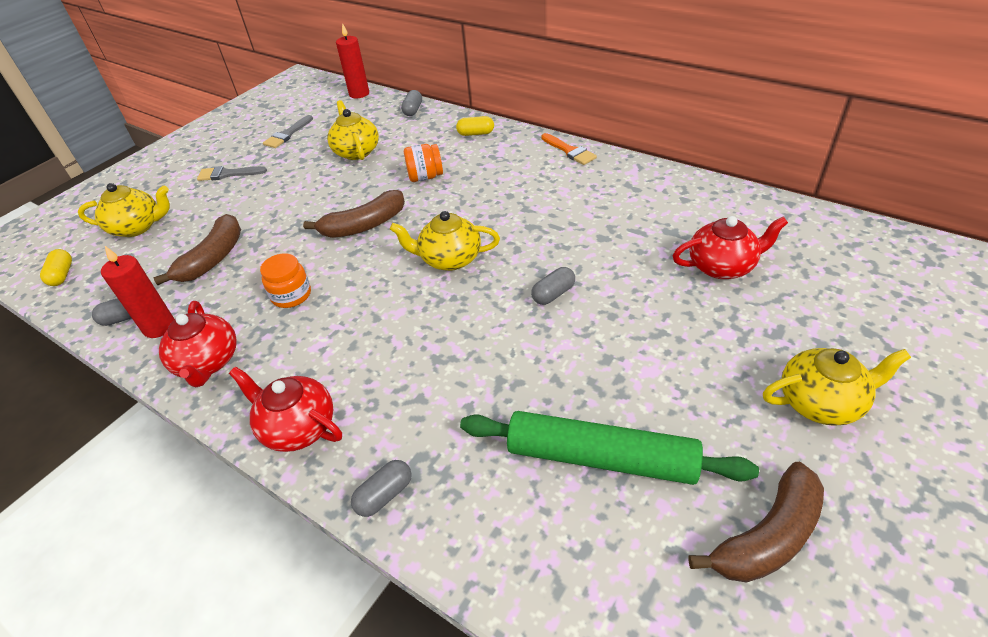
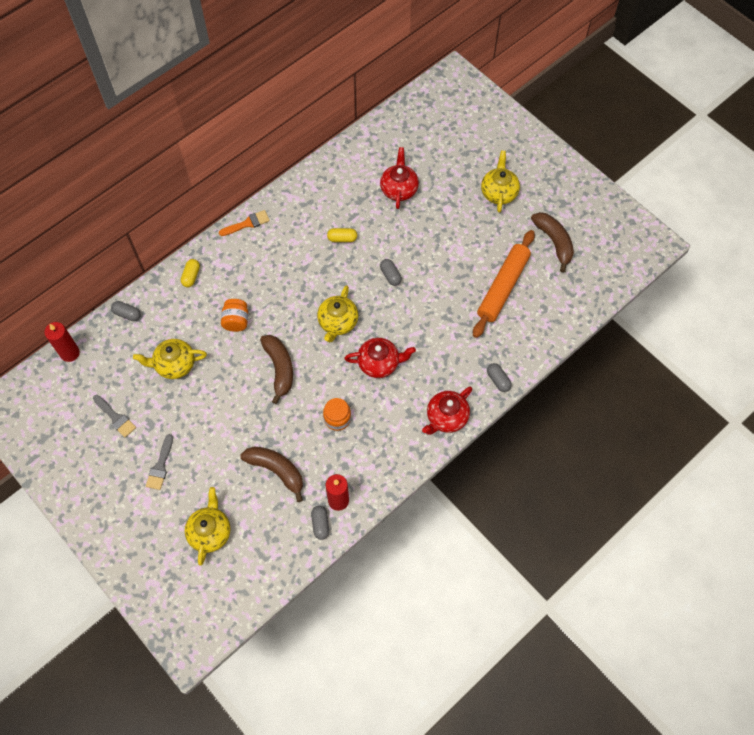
camera: 80 degrees left, 20 degrees up
(62, 275) = (252, 581): yellow capsule -> yellow capsule (342, 239)
(208, 363) = (382, 467): red teapot -> red teapot (379, 363)
(600, 458) = (503, 287): green rolling pin -> orange rolling pin

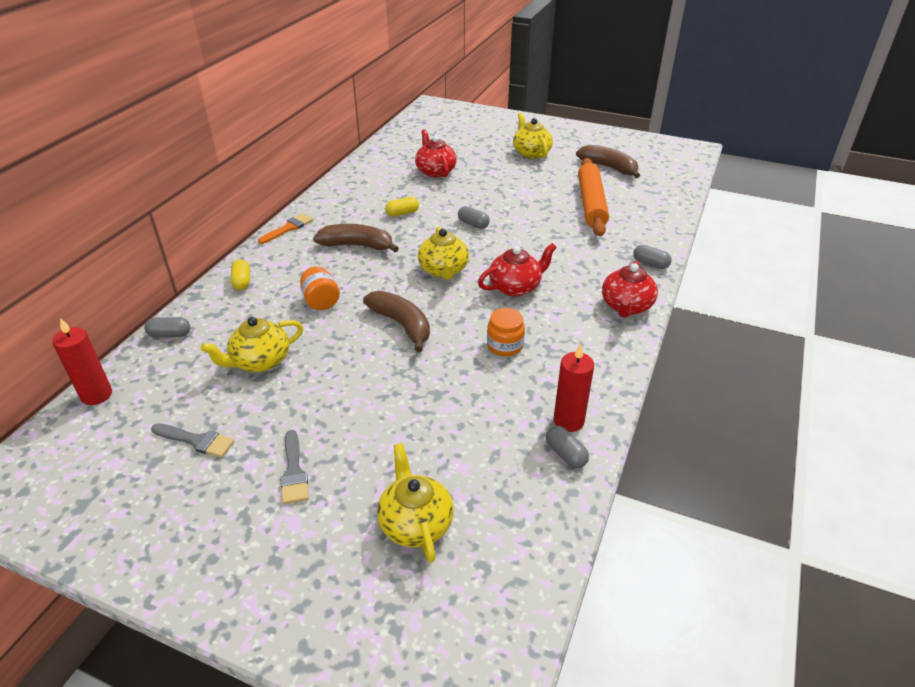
camera: 25 degrees left, 25 degrees down
(277, 470) = (465, 419): brown banana -> brown banana (357, 245)

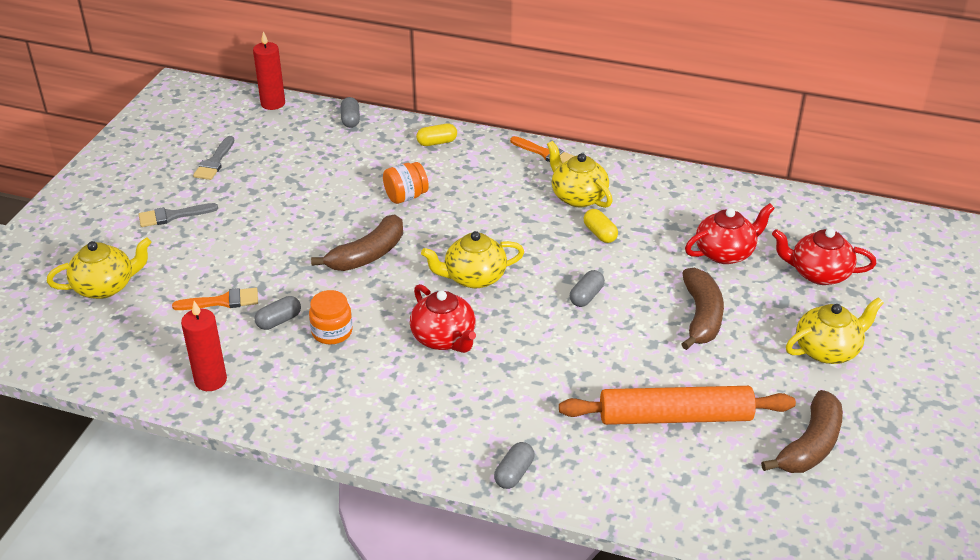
camera: 85 degrees right, 0 degrees up
(260, 361) = (311, 175): yellow teapot -> yellow teapot (578, 197)
(357, 245) = (517, 207): brown banana -> brown banana (701, 316)
(455, 419) = (222, 301): none -> orange brush
(565, 454) = (166, 377): grey capsule -> grey capsule (279, 321)
(626, 307) = (409, 439): red teapot -> red teapot (818, 273)

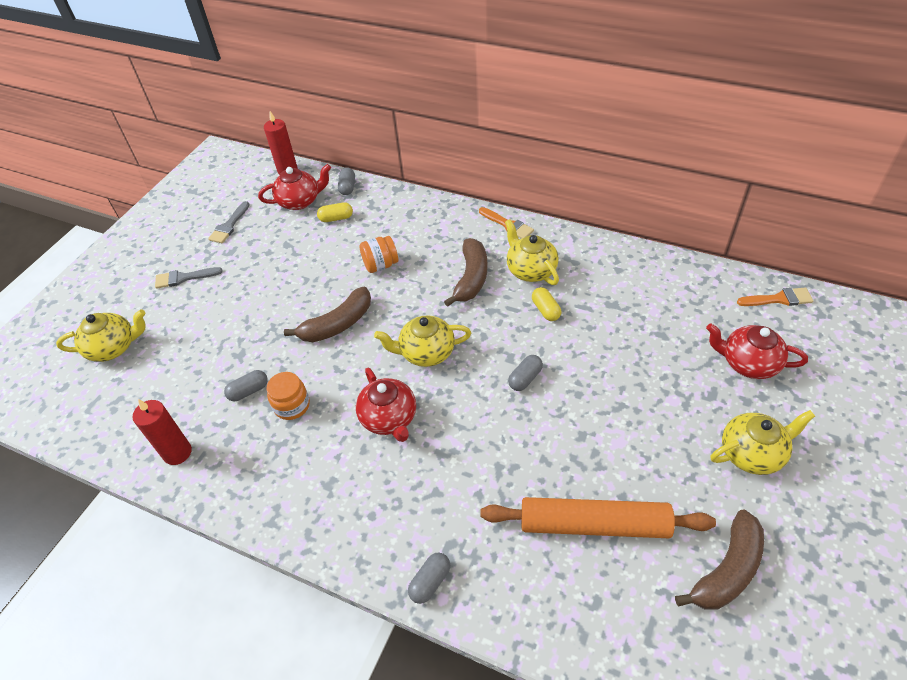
camera: 10 degrees right, 10 degrees up
(222, 301) = (205, 368): orange brush -> orange brush (779, 299)
(437, 142) = (416, 211): yellow capsule -> yellow capsule (336, 218)
(701, 316) = (631, 407): brown banana -> brown banana (471, 278)
(725, 253) = (660, 336): red teapot -> red teapot (300, 201)

